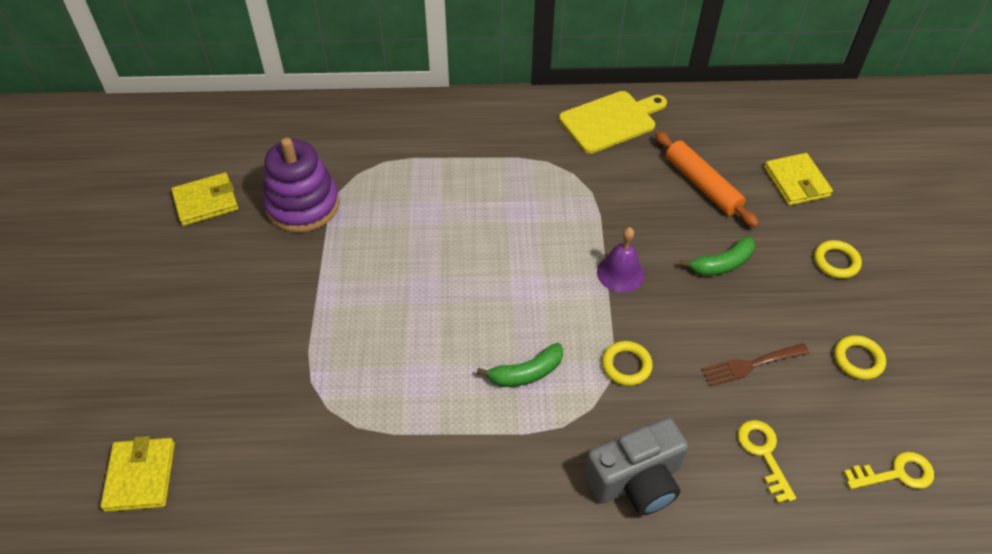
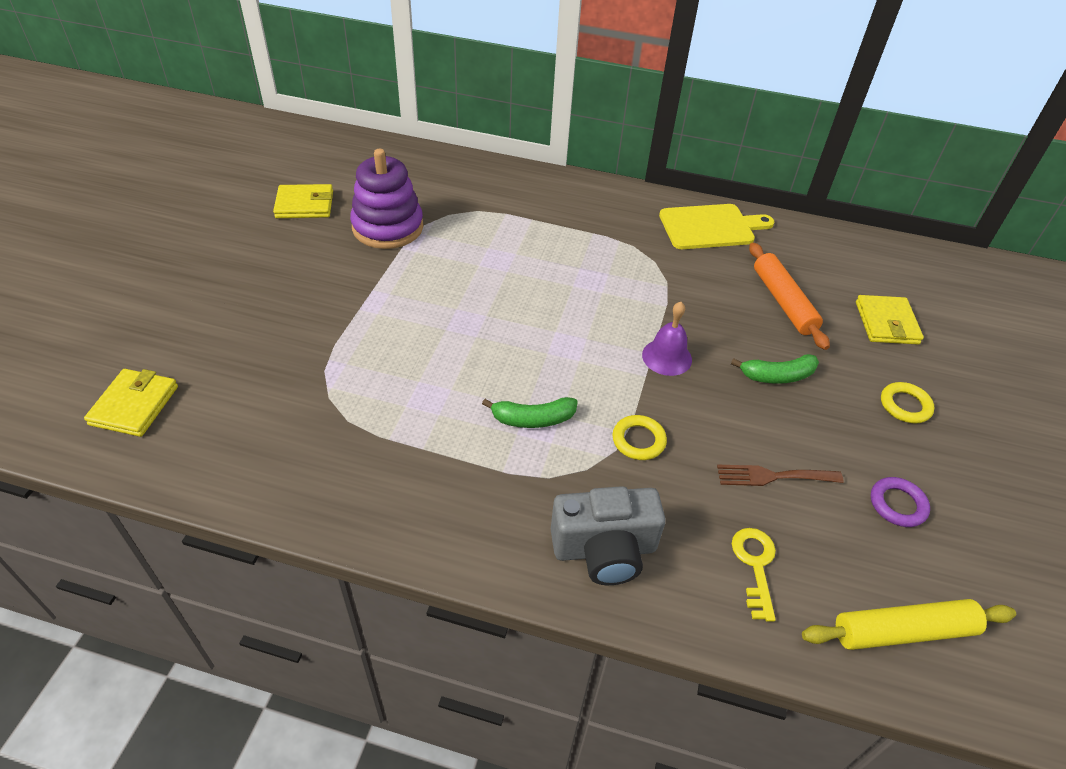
camera: 15 degrees right, 5 degrees down
(858, 360) = (897, 504): yellow ring -> purple ring
(896, 473) = (903, 631): yellow key -> yellow rolling pin

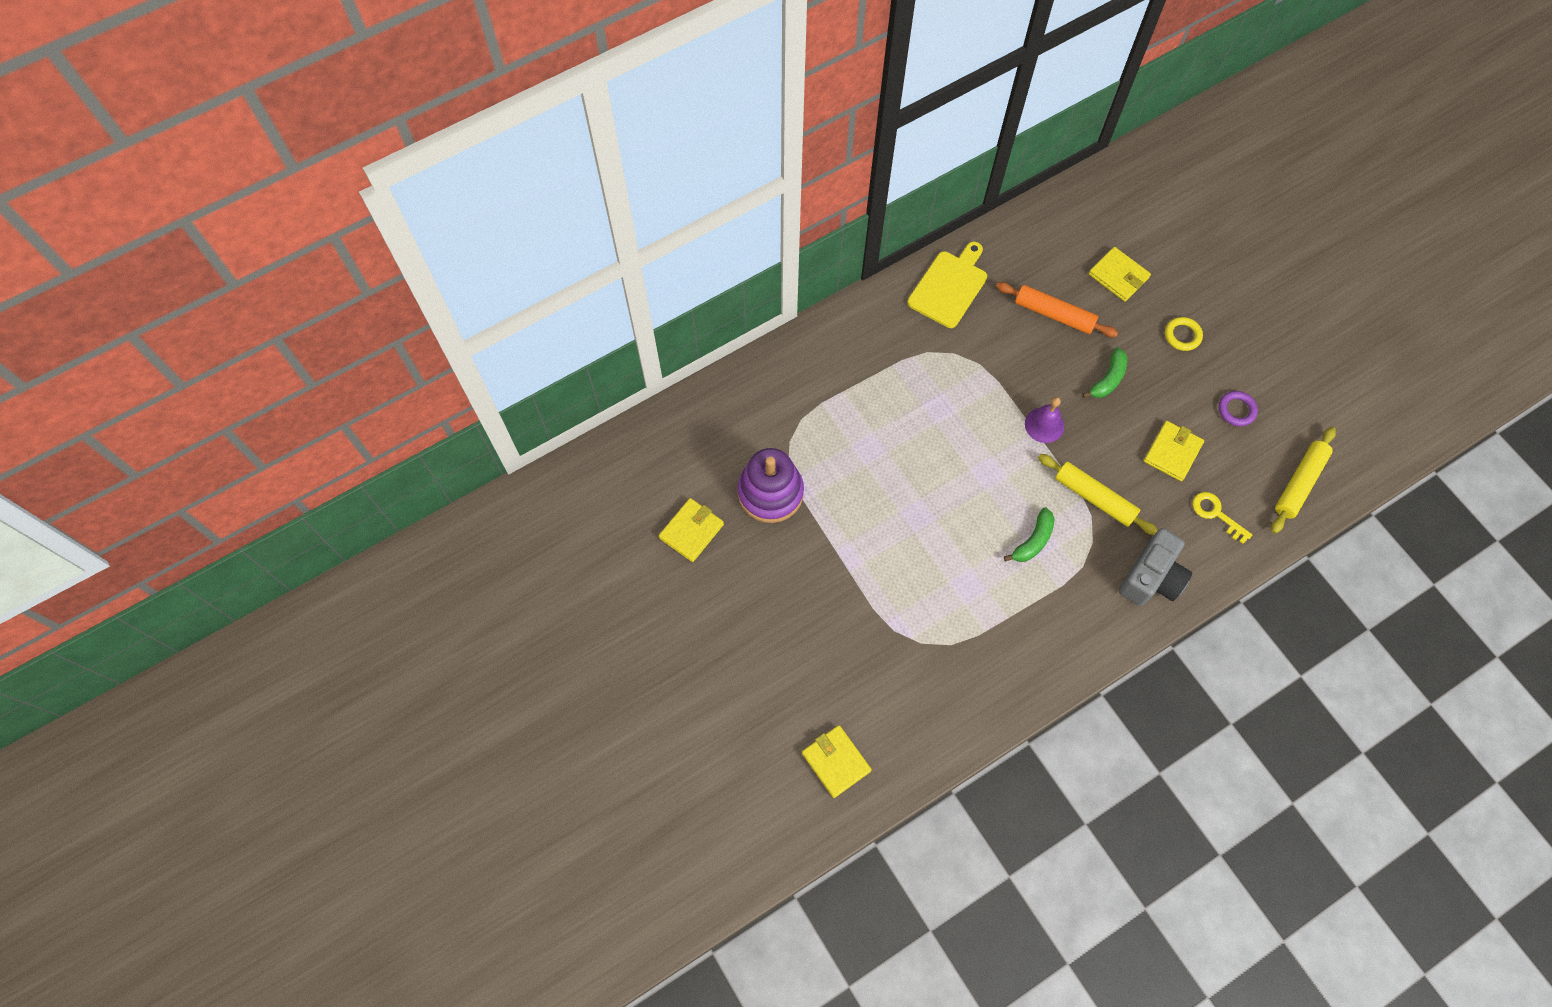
camera: 45 degrees left, 20 degrees up
(638, 440) = (1094, 498): yellow ring -> yellow rolling pin
(772, 476) = (1172, 452): brown fork -> yellow wallet

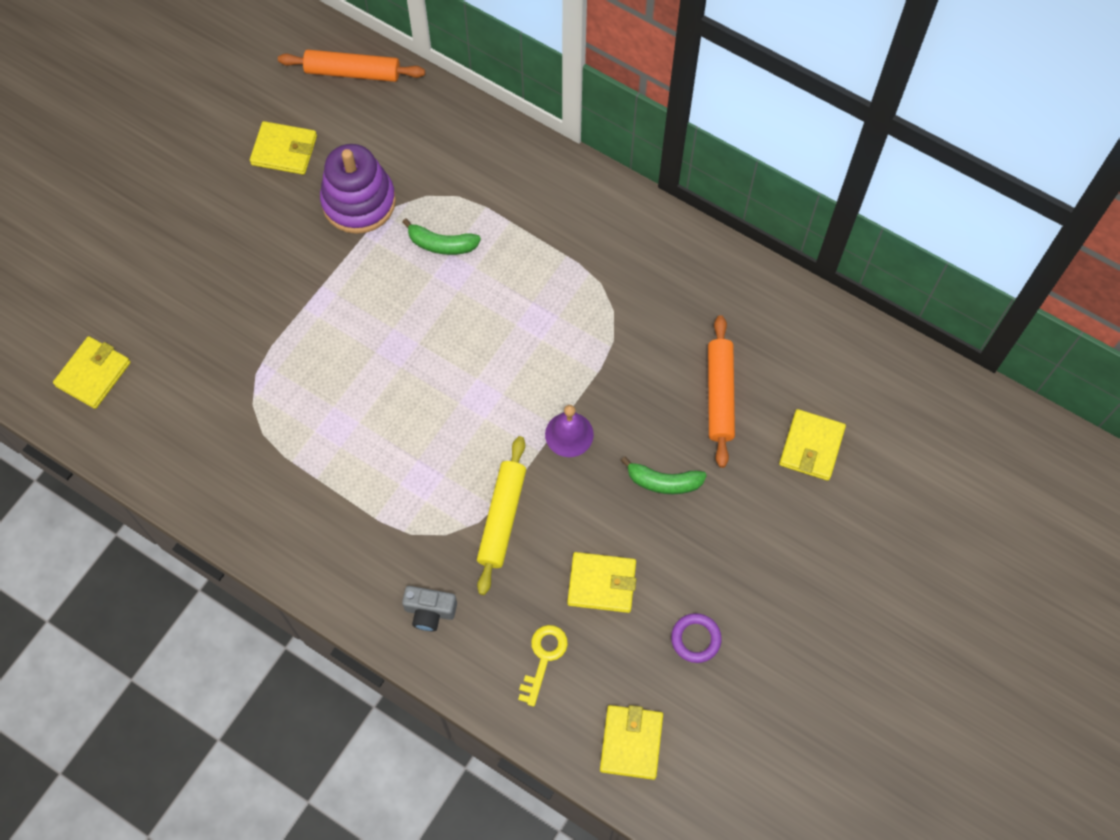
camera: 65 degrees right, 0 degrees up
(642, 450) = (353, 72): none -> orange rolling pin
(949, 286) = (697, 274): yellow cutting board -> none
(1033, 541) = (419, 472): green banana -> green banana (441, 244)
(1151, 577) = (430, 611): grey camera -> grey camera, size x0.60
(1182, 335) = (767, 545): yellow ring -> none
(1299, 483) = (631, 742): yellow rolling pin -> yellow wallet

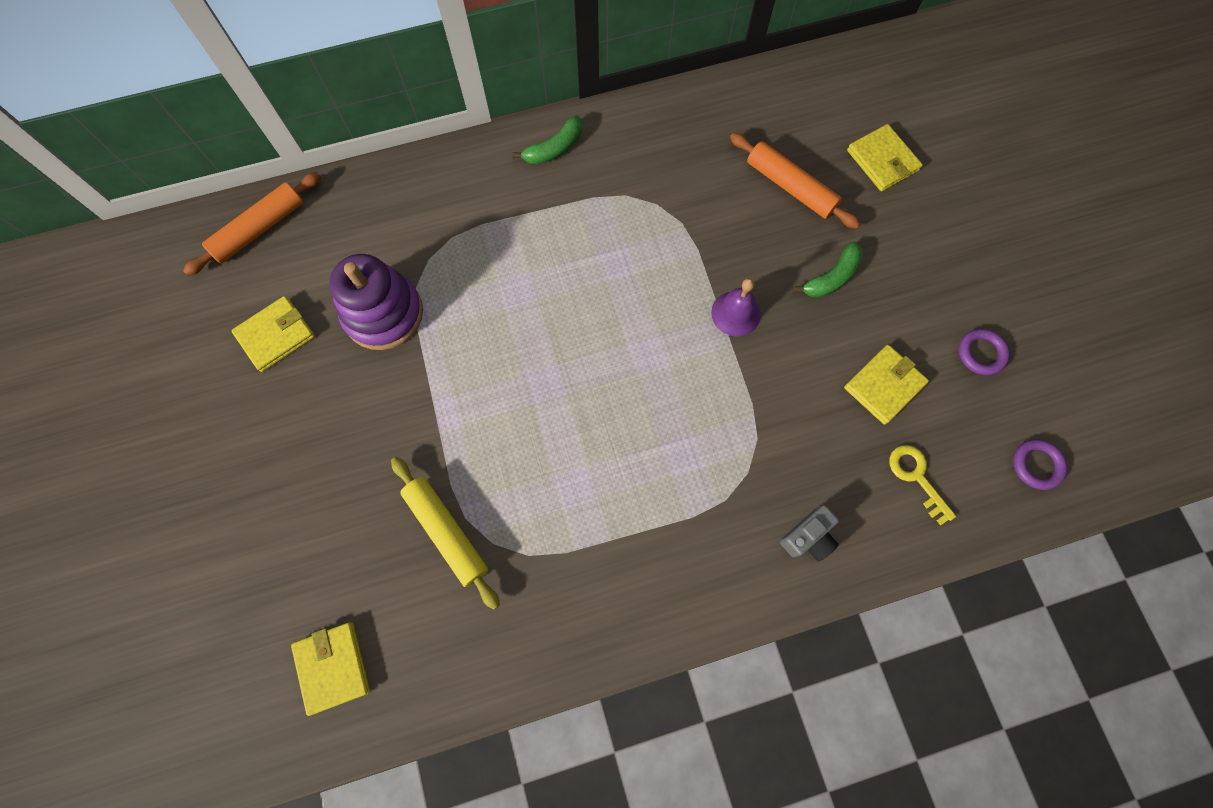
camera: 50 degrees left, 5 degrees up
(441, 244) = (483, 280): green banana -> green banana (554, 149)
(502, 518) = (768, 417): yellow rolling pin -> yellow rolling pin (447, 532)
(631, 742) = (1036, 465): yellow wallet -> purple ring

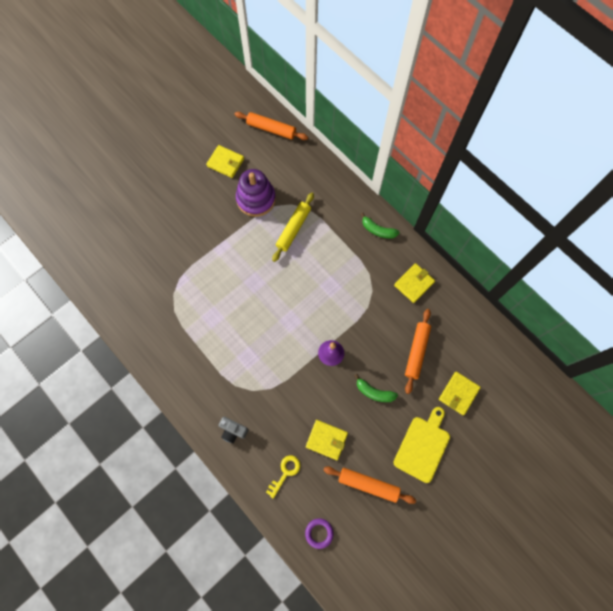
camera: 65 degrees right, 0 degrees up
(333, 667) = (99, 258): yellow wallet -> yellow wallet (414, 284)
(447, 532) = (170, 274): yellow rolling pin -> yellow rolling pin (293, 229)
(947, 247) = (423, 446): none -> yellow cutting board
(981, 353) = (368, 484): purple ring -> orange rolling pin

